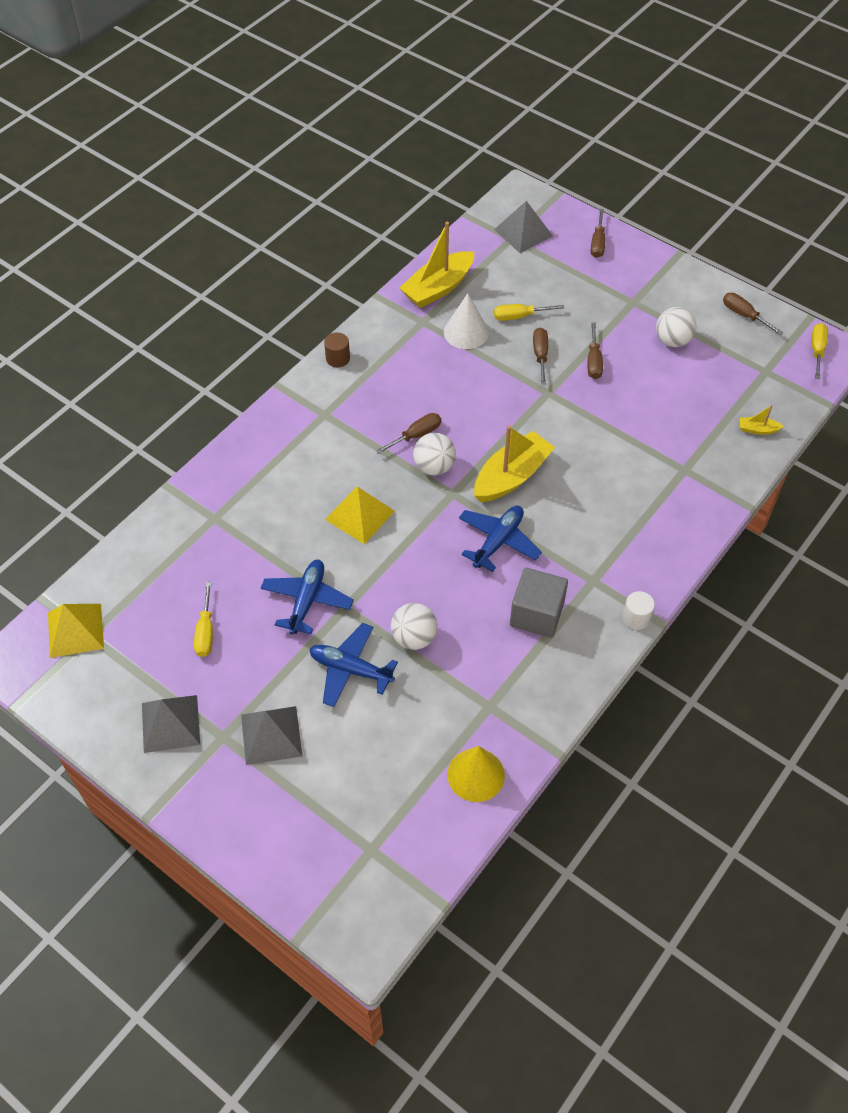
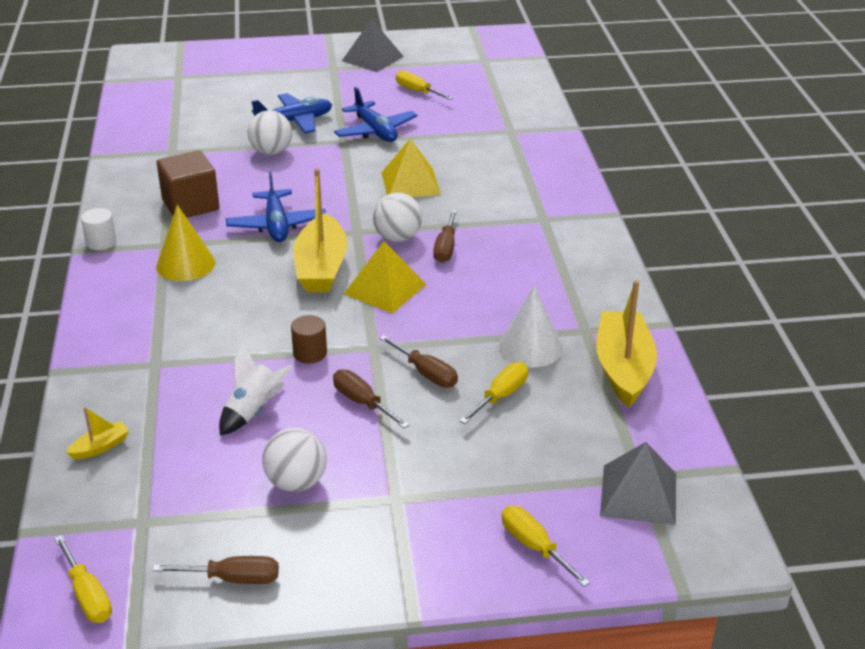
camera: 135 degrees right, 20 degrees down
(75, 630) = (496, 57): yellow pyramid -> yellow pyramid (384, 289)
(271, 735) = (304, 80): grey pyramid -> none
(338, 358) = (604, 257): brown cylinder -> brown cylinder (310, 353)
(476, 774) = (144, 124): yellow cone -> yellow cone (185, 264)
(536, 614) = (190, 205): grey cube -> brown cube
(597, 243) = (534, 547): brown screwdriver -> yellow screwdriver
(656, 396) = (253, 411): none -> white rocket

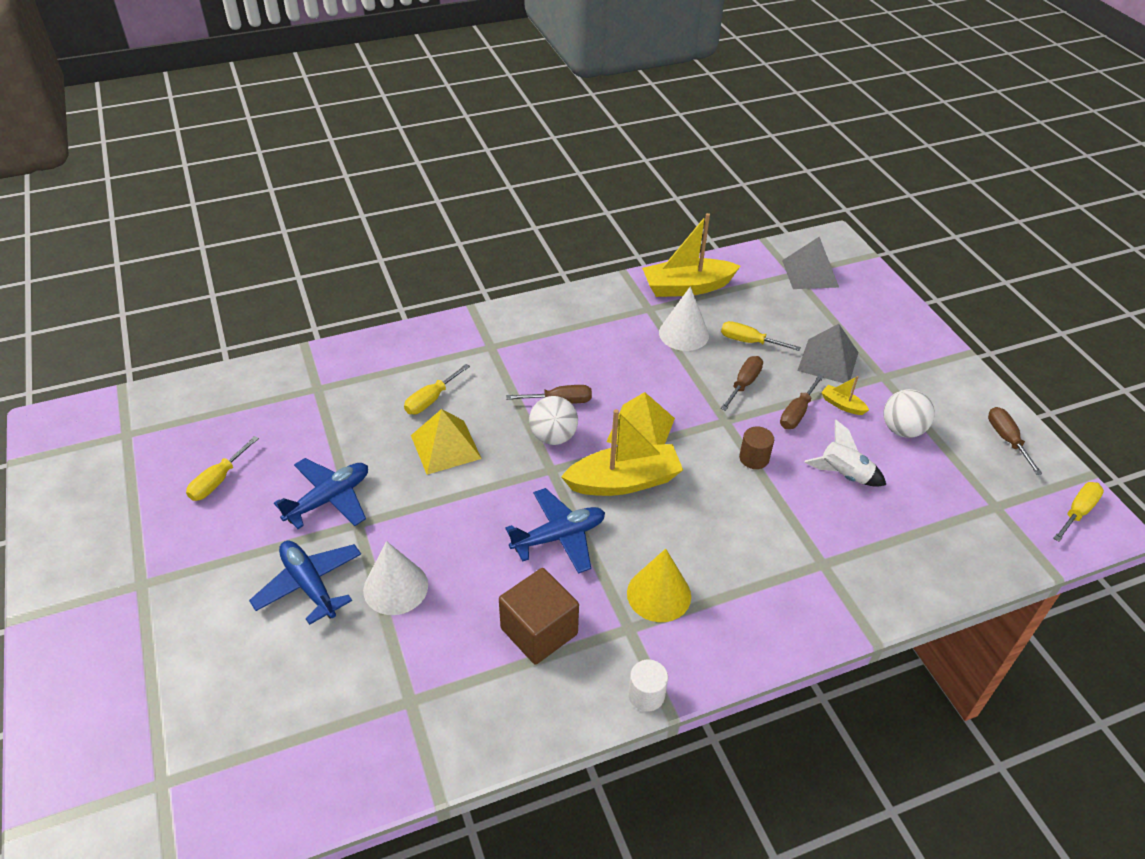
camera: 105 degrees left, 10 degrees up
(100, 447) = (943, 562): yellow boat -> yellow boat (842, 405)
(271, 152) = (395, 587): white ball -> white cone
(373, 58) = (111, 546): grey pyramid -> grey pyramid (828, 361)
(534, 547) = (882, 310): yellow screwdriver -> yellow screwdriver (431, 399)

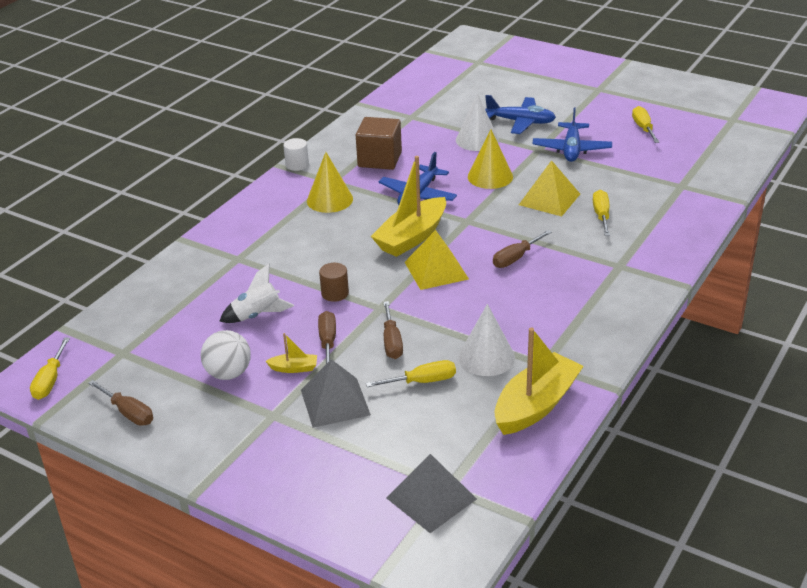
camera: 145 degrees right, 10 degrees down
(458, 515) = (490, 176): none -> yellow cone
(553, 437) = (490, 237): white ball -> none

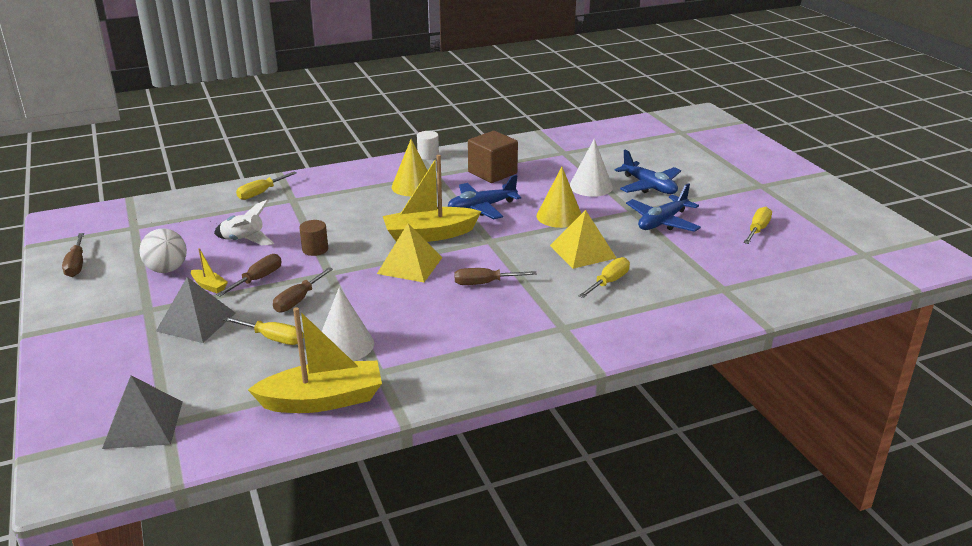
camera: 35 degrees right, 5 degrees down
(50, 381) = (72, 225): yellow screwdriver -> yellow screwdriver (261, 193)

